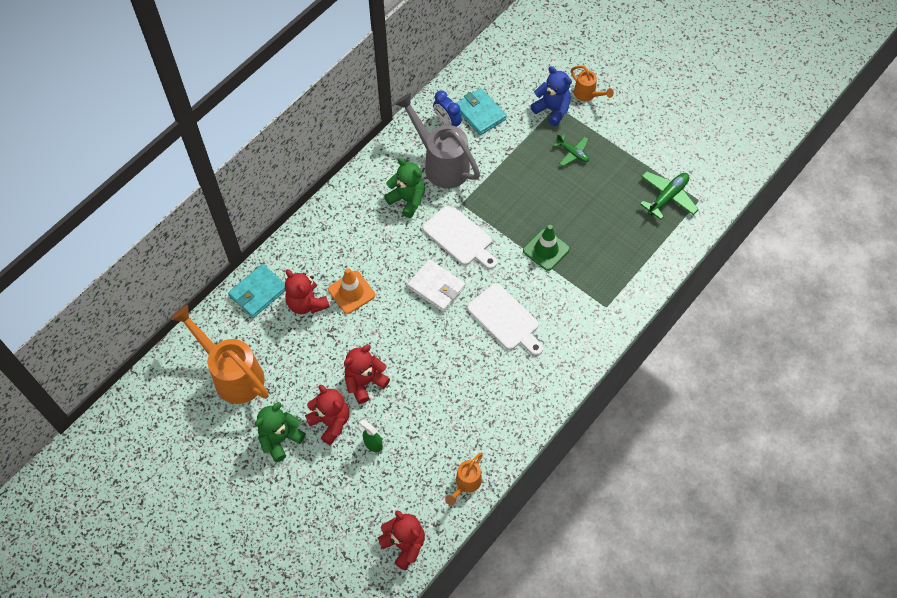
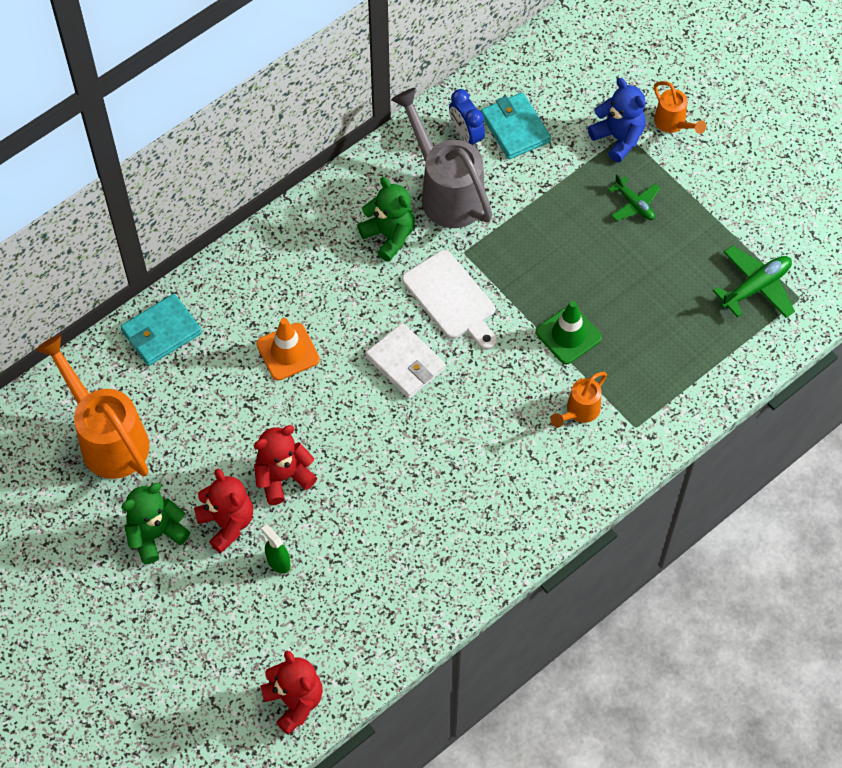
camera: 10 degrees right, 0 degrees up
(307, 303) = (224, 357): red teddy bear -> none
(465, 484) = (392, 636): orange watering can -> orange watering can (579, 412)
(505, 319) = (492, 422): white cutting board -> none

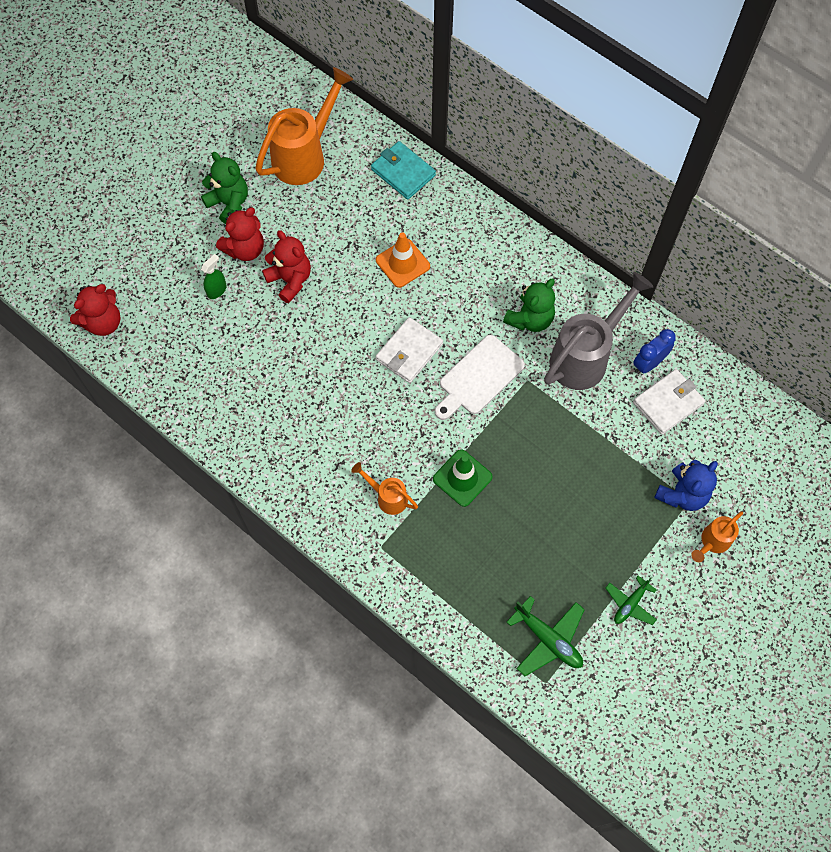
camera: 80 degrees right, 5 degrees up
(515, 128) = (668, 403): turquoise wallet -> white wallet
(634, 204) = (612, 517): green plane -> green plane (630, 604)

